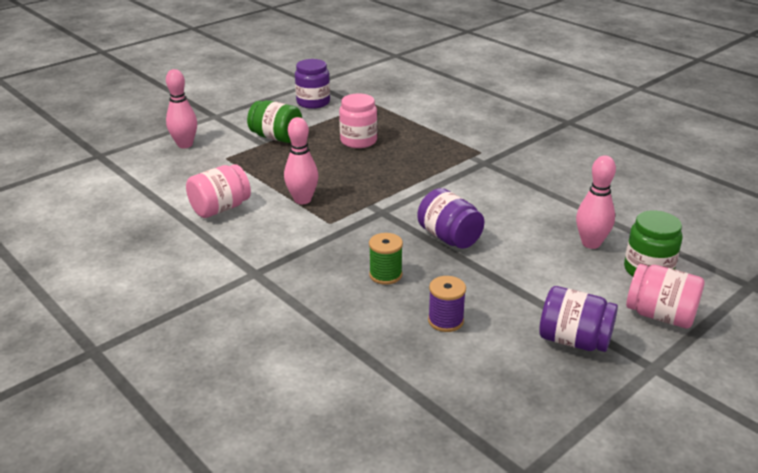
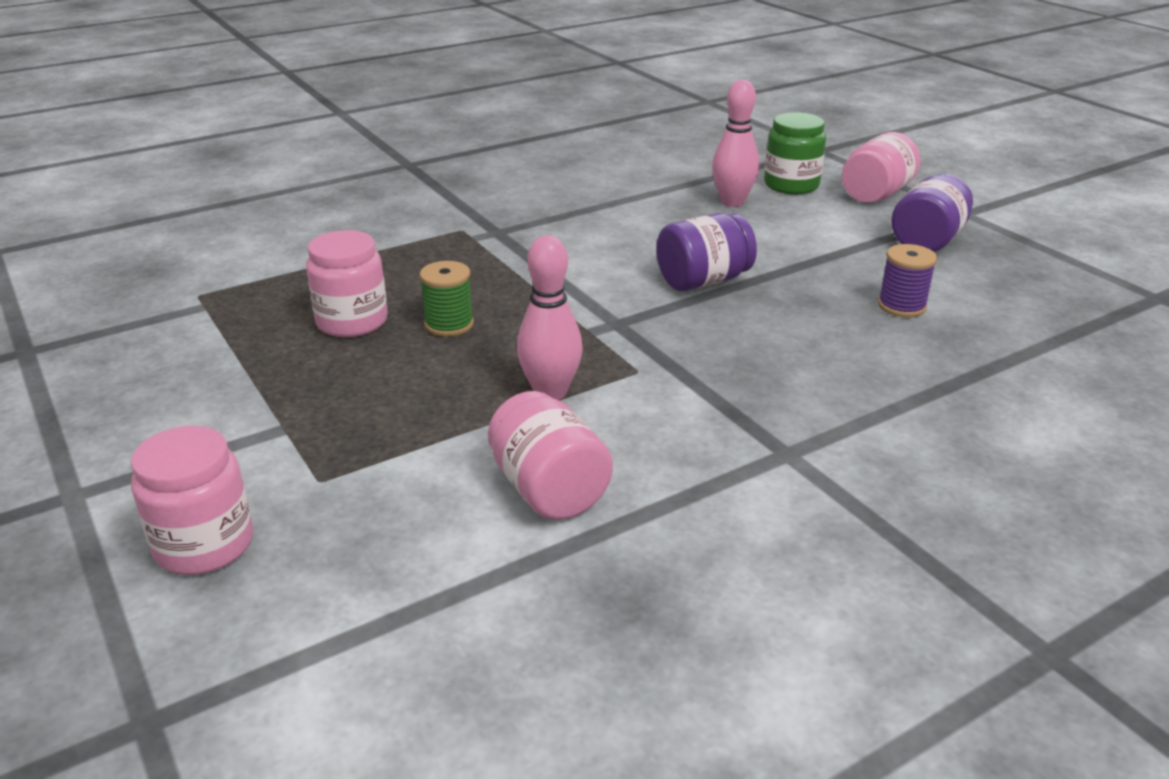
camera: 80 degrees left, 0 degrees up
(185, 145) = (204, 545): pink bowling pin -> pink jar
(276, 137) = (267, 409): green jar -> none
(313, 102) = (131, 356): purple jar -> none
(385, 275) = (796, 336): green spool -> green spool (449, 325)

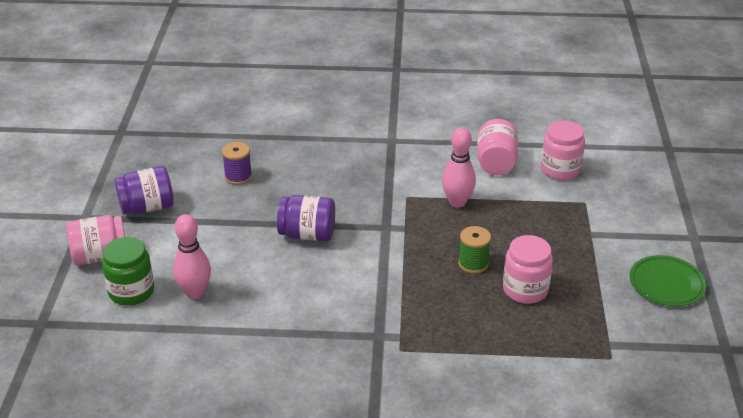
camera: 145 degrees left, 5 degrees up
(125, 399) = (666, 283): none -> green plate
(204, 545) = (640, 194): pink jar -> pink jar (560, 170)

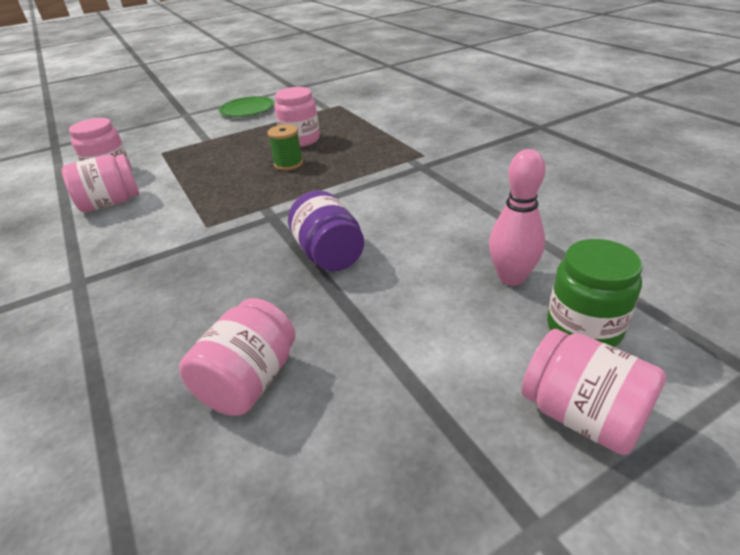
camera: 120 degrees left, 0 degrees up
(147, 207) = (420, 446): purple jar -> none
(238, 177) = (249, 381): purple spool -> pink jar
(457, 202) = (198, 198): pink bowling pin -> none

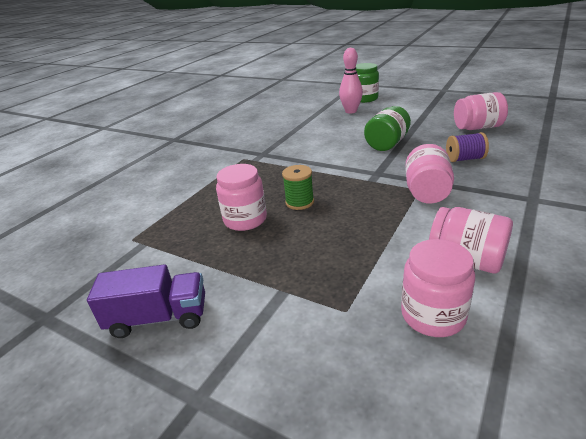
camera: 120 degrees left, 5 degrees down
(199, 292) = (464, 159): none -> purple spool
(247, 110) = (158, 318): green plate -> purple truck
(329, 254) = (387, 144): purple jar -> green jar
(582, 415) = (402, 93): pink jar -> pink jar (427, 192)

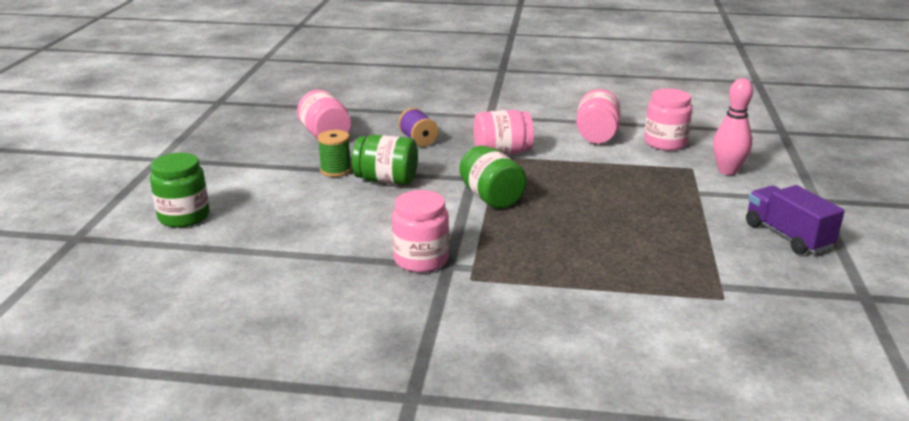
camera: 115 degrees left, 5 degrees down
(245, 219) = (622, 234): pink jar -> pink jar (421, 259)
(299, 202) = (564, 210): green spool -> green spool (335, 170)
(339, 176) = (491, 197): none -> green jar
(351, 111) = (252, 220): pink bowling pin -> pink bowling pin (727, 171)

